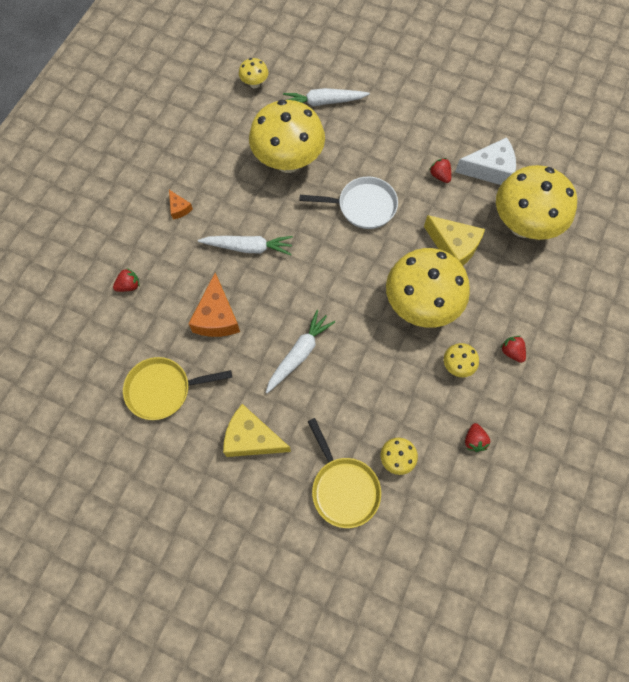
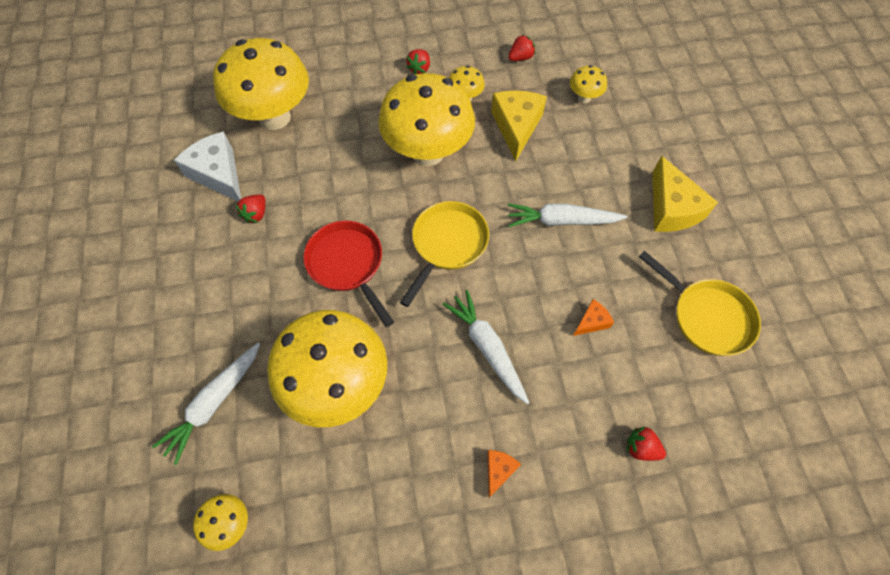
camera: 125 degrees left, 5 degrees down
(217, 317) = (591, 322): orange cheese -> orange cheese, size x0.50
(323, 102) = (214, 403): white carrot -> white carrot turned 75 degrees clockwise
(343, 488) = (642, 119): yellow pan -> yellow pan (447, 244)
(363, 206) = (348, 264): white pan -> red pan
(453, 247) = (341, 159): yellow cheese -> yellow cheese (516, 127)

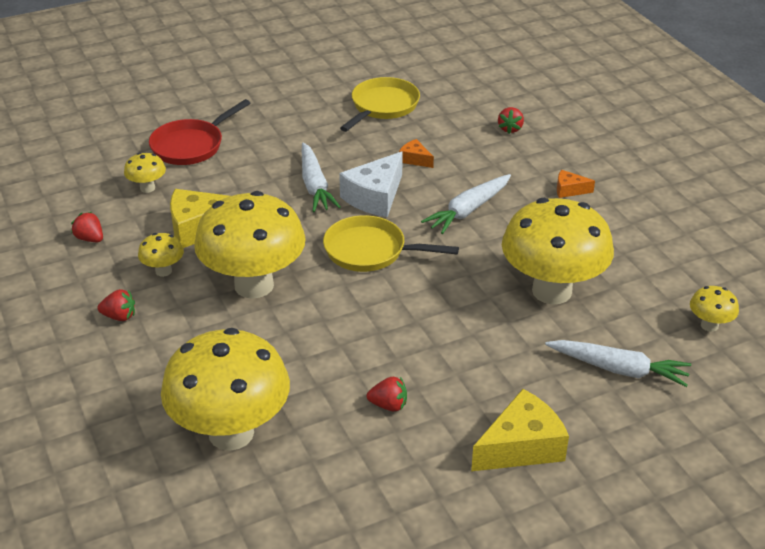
camera: 105 degrees left, 25 degrees down
(218, 174) = (342, 460): white cheese -> white cheese (375, 197)
(348, 264) = (423, 314): red pan -> red pan (191, 146)
(671, 208) = (278, 128): yellow cheese -> yellow cheese (521, 447)

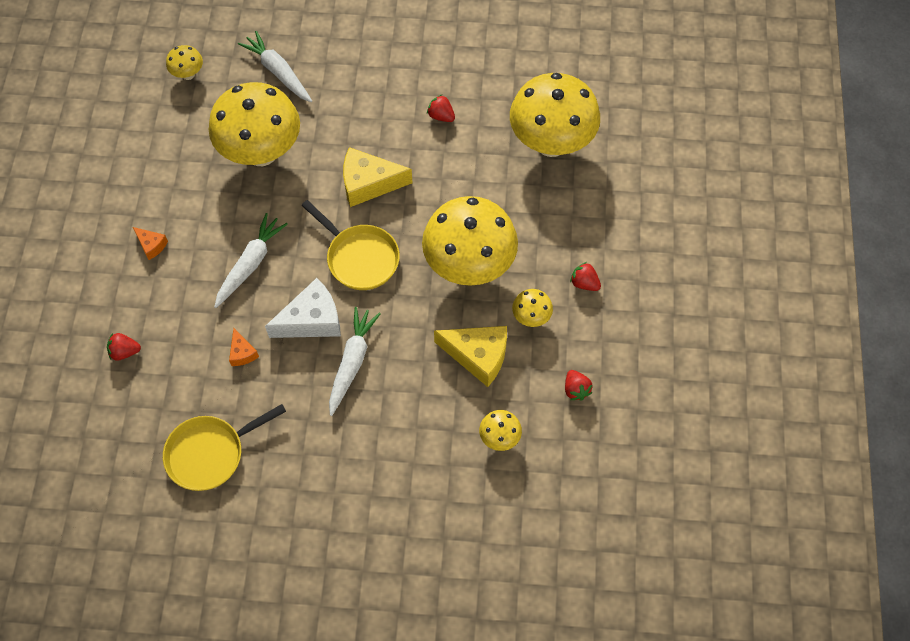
camera: 150 degrees left, 25 degrees up
(191, 146) = (430, 486): red pan -> none
(468, 210) = (250, 264): white carrot -> white carrot turned 45 degrees counterclockwise
(510, 129) = (125, 352): red strawberry -> red strawberry turned 135 degrees counterclockwise
(521, 447) = (383, 51): yellow cheese -> yellow cheese (369, 183)

